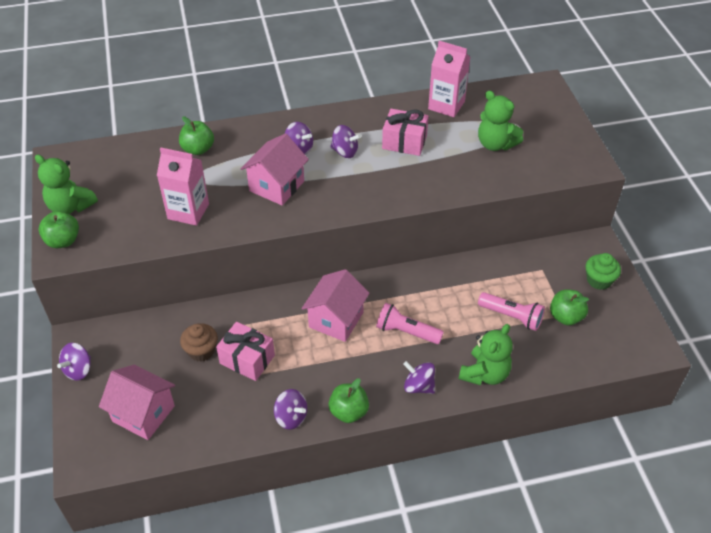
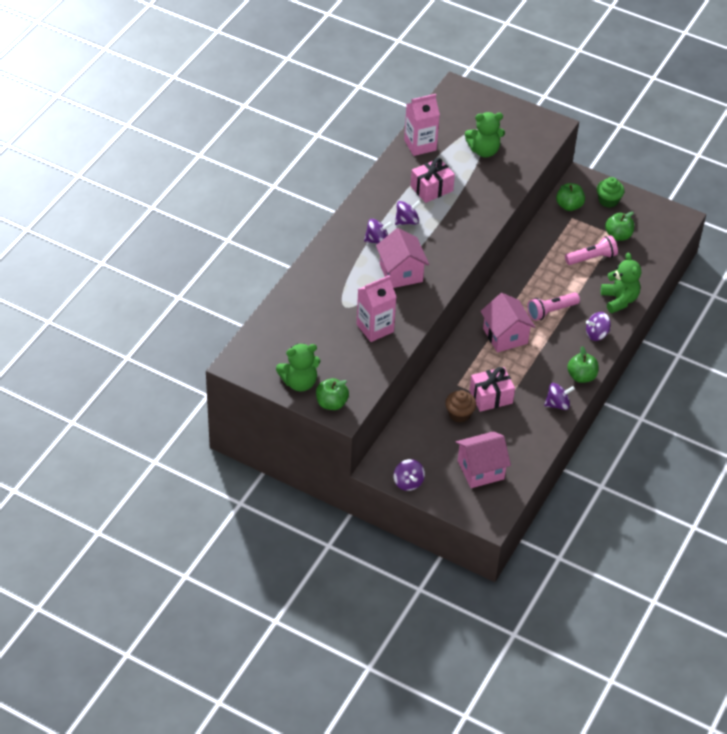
camera: 50 degrees left, 0 degrees up
(198, 149) = (316, 288): green apple -> green apple (569, 206)

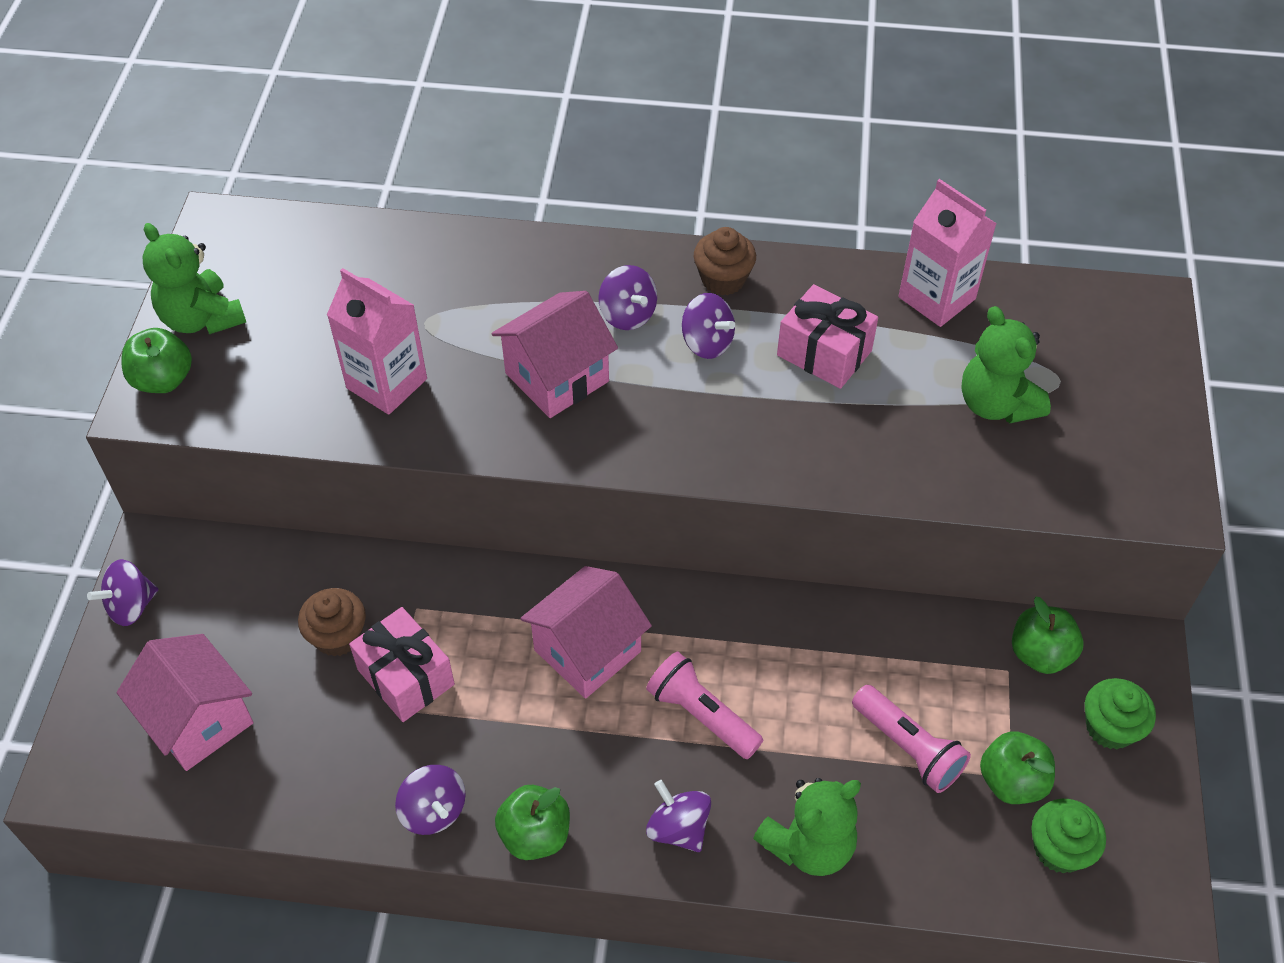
camera: 70 degrees right, 5 degrees up
(373, 204) = (723, 279): none -> brown cupcake
(649, 234) = (1059, 849): none -> green cupcake

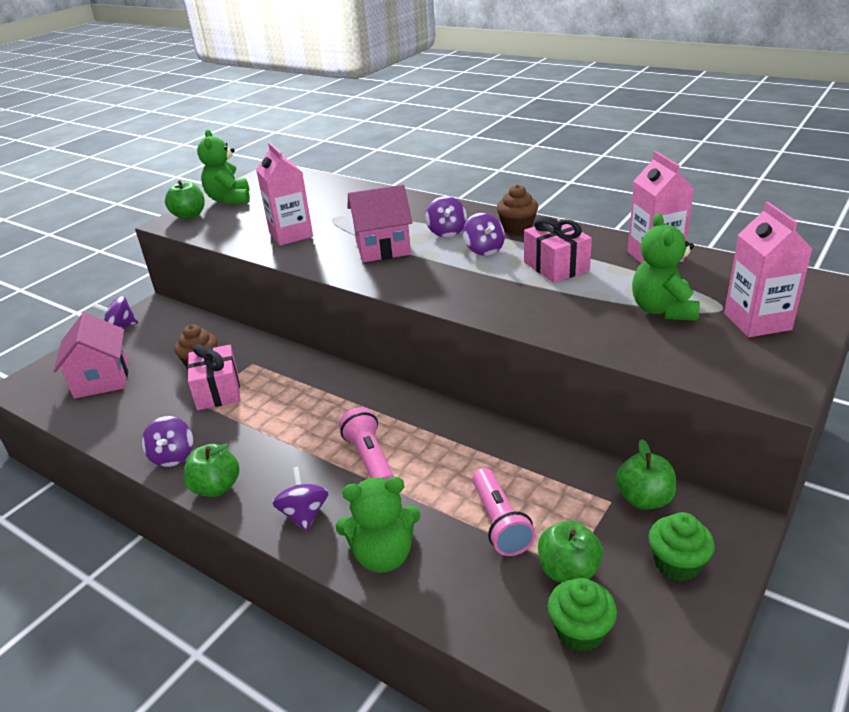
camera: 30 degrees right, 20 degrees down
(587, 651) = (327, 407): pink house -> none
(1107, 394) = (757, 321): none -> pink carton

